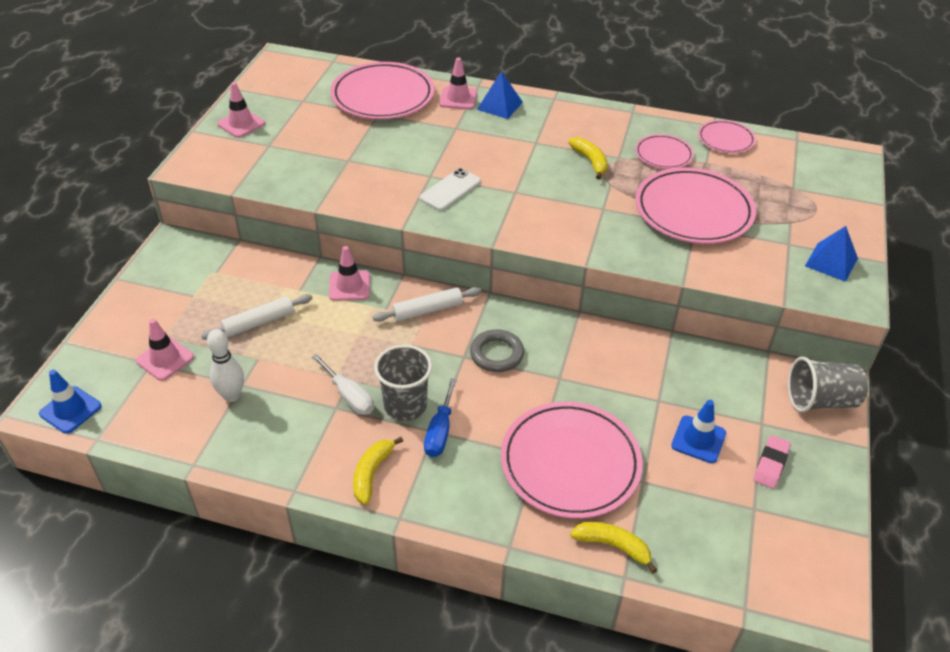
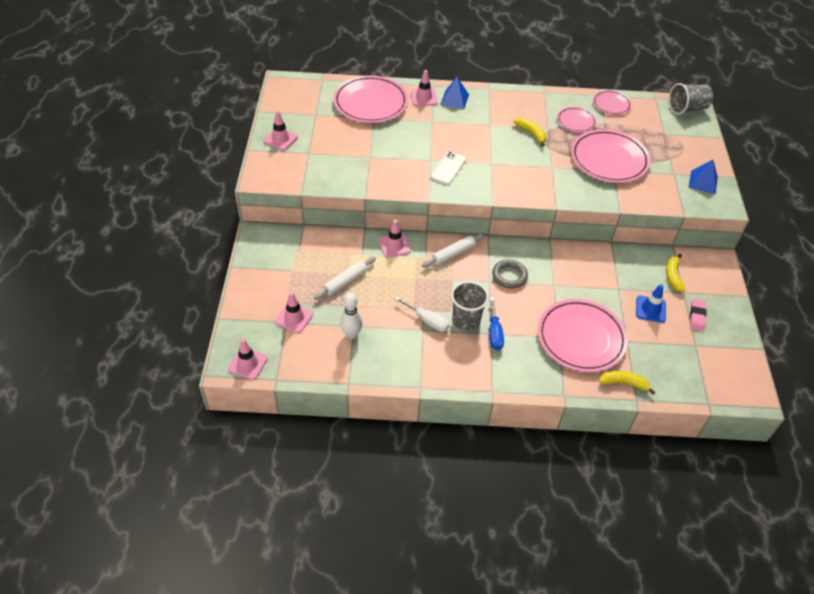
camera: 15 degrees left, 5 degrees up
(70, 410) = (248, 364): blue traffic cone -> pink traffic cone
(372, 473) = (463, 367): yellow banana -> yellow banana (673, 276)
(820, 400) = (713, 271): grey cup -> grey cup (687, 108)

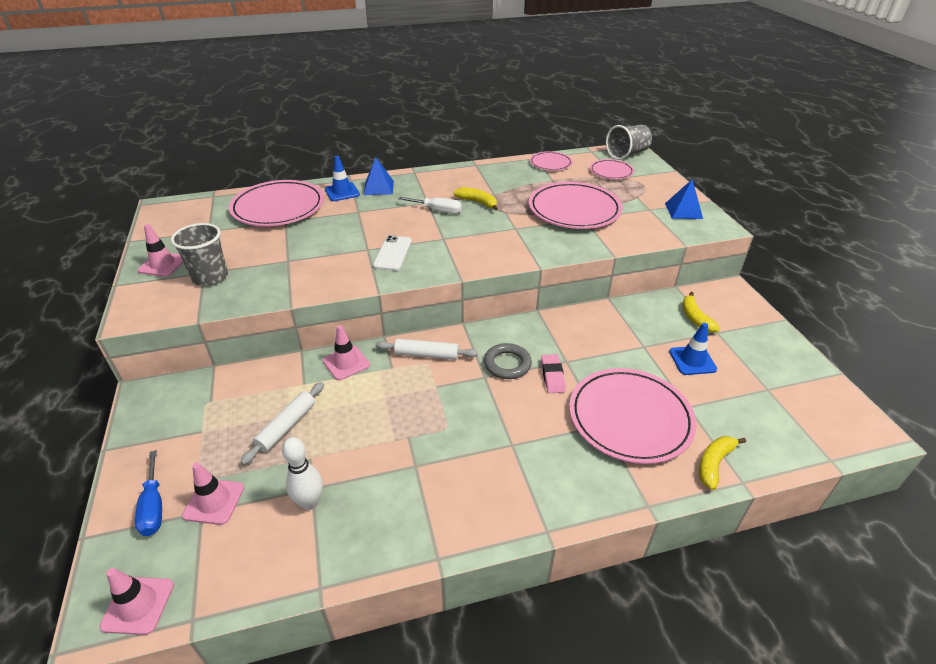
camera: 15 degrees left, 10 degrees down
(424, 97) = (342, 192): pink traffic cone -> blue traffic cone
(427, 321) = (419, 451): white screwdriver -> white screwdriver (438, 211)
(453, 254) = (426, 355): white rolling pin -> white rolling pin turned 60 degrees clockwise
(466, 320) = (472, 436): grey cup -> grey cup (210, 277)
(494, 333) = (516, 442): blue screwdriver -> blue screwdriver (153, 506)
(576, 121) = (521, 183): pink plate -> pink plate (611, 172)
(624, 383) = (714, 463): yellow banana -> yellow banana turned 45 degrees counterclockwise
(696, 316) = (747, 355): pink eraser -> pink eraser (552, 376)

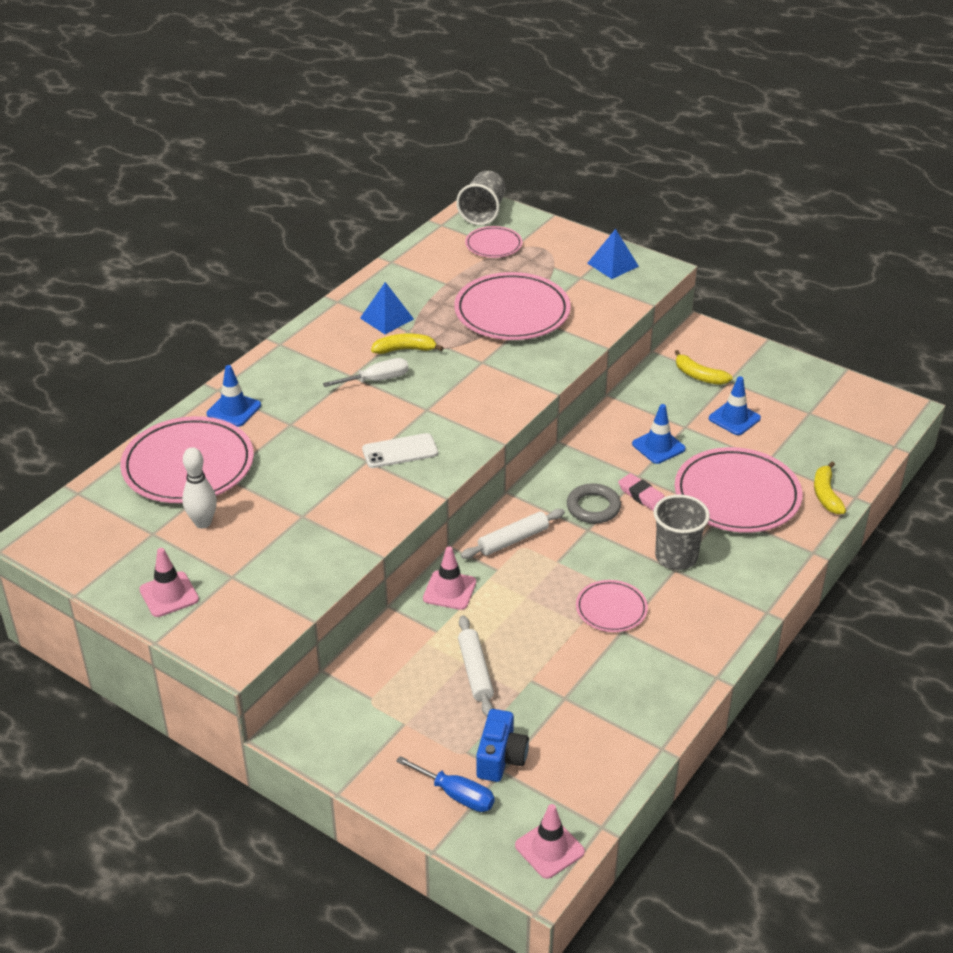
camera: 40 degrees left, 0 degrees up
(210, 277) = (249, 576): grey cup -> grey cup (676, 557)
(214, 501) = (501, 758): pink traffic cone -> blue camera
(310, 502) = (578, 707): white bowling pin -> white bowling pin (203, 523)
(378, 187) = (268, 383): blue pyramid -> blue pyramid (387, 318)
(393, 253) = (400, 451): white phone -> white phone turned 75 degrees counterclockwise
(550, 163) = (417, 262): pink plate -> pink plate (611, 609)
(606, 349) = (658, 446): none -> blue traffic cone

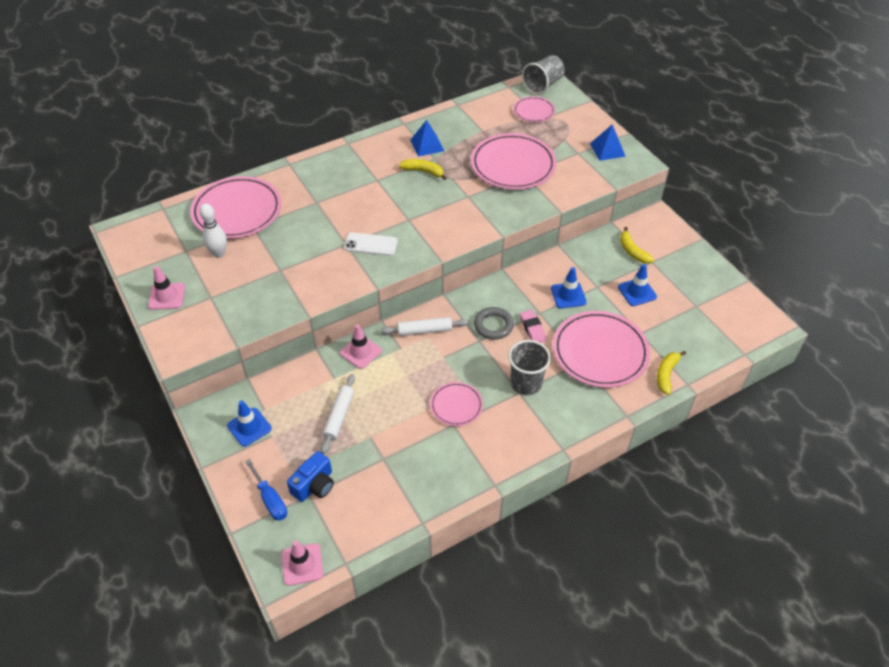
camera: 25 degrees right, 10 degrees up
(234, 410) = (289, 181): blue traffic cone -> blue traffic cone (249, 427)
(377, 380) = (391, 188): white screwdriver -> none

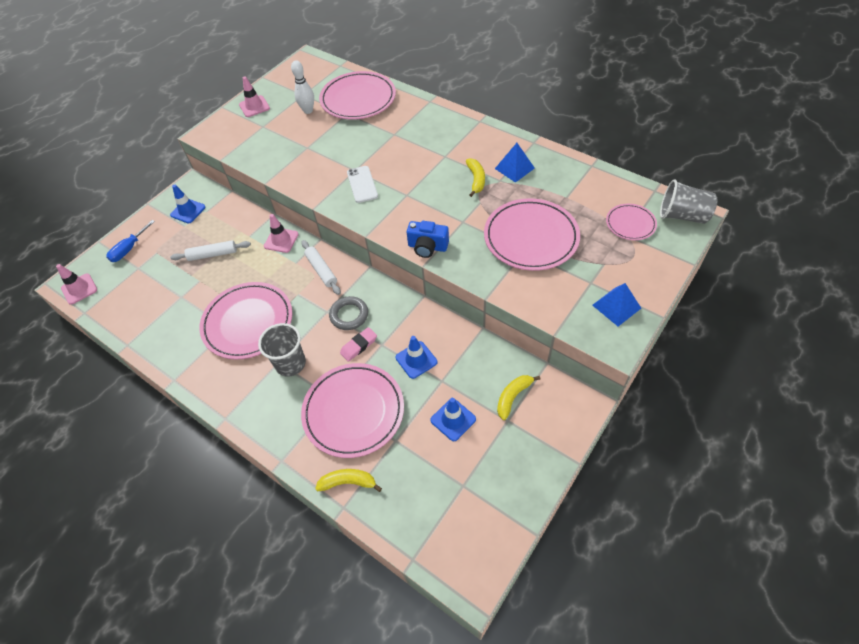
camera: 70 degrees right, 5 degrees up
(314, 485) = (146, 267): blue camera -> blue camera (427, 247)
(456, 405) = (248, 322): pink plate -> pink plate, size x1.91

